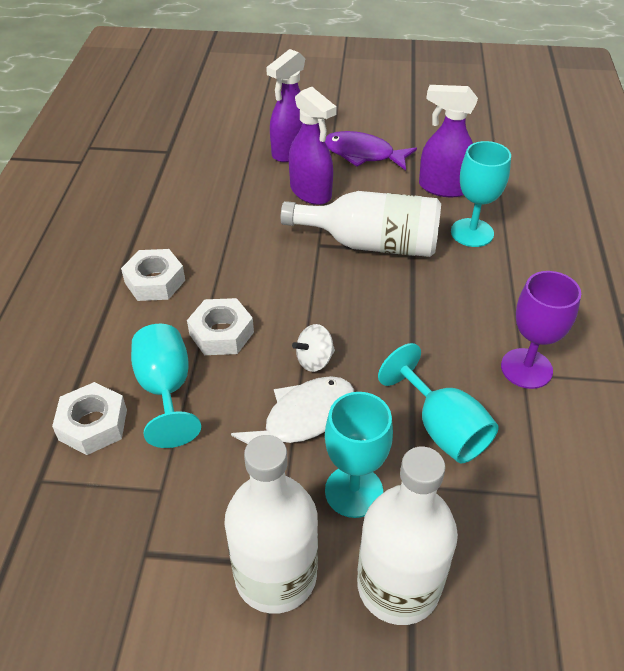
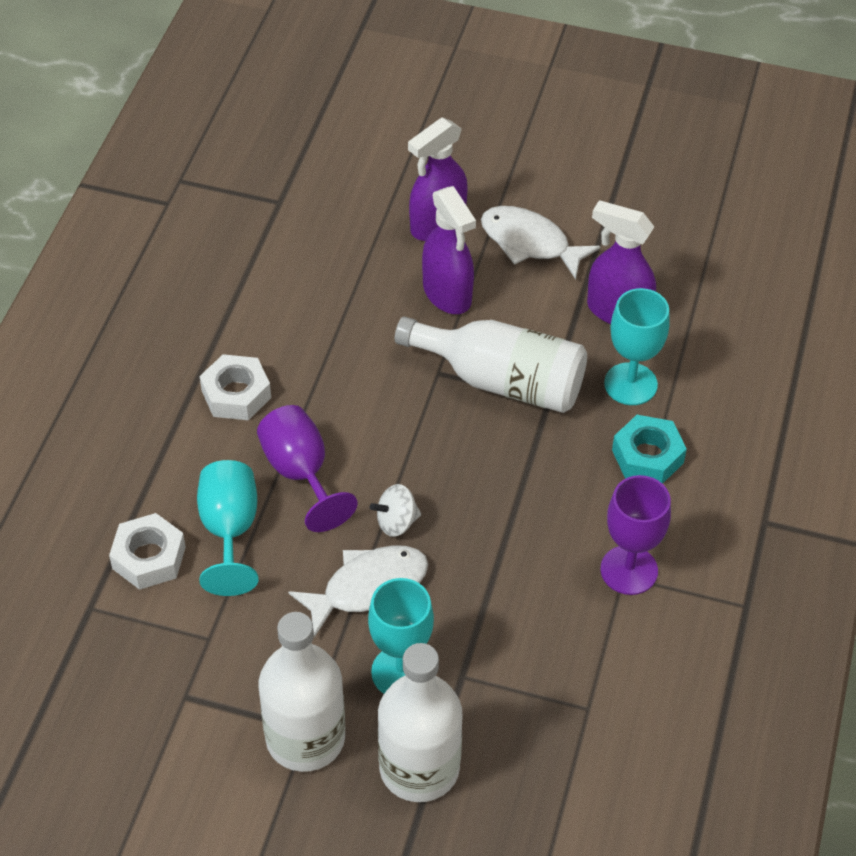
camera: 10 degrees right, 5 degrees up
(221, 333) = (300, 473): white nut -> purple goblet
(363, 154) = (530, 243): purple fish -> white fish
(442, 428) = (512, 622): turquoise goblet -> none
(505, 280) = (647, 456): none -> turquoise nut

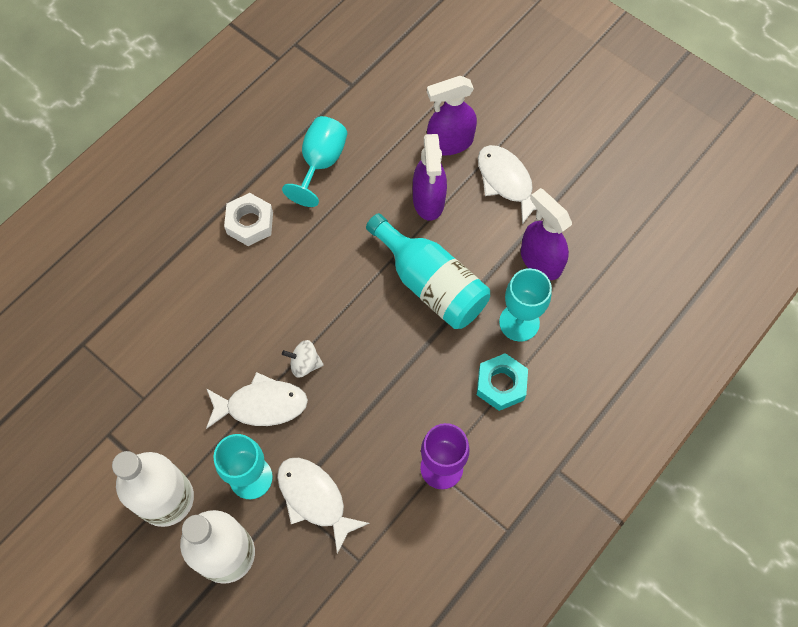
camera: 25 degrees right, 15 degrees up
(149, 557) = (135, 323): white nut -> none
(229, 530) = (195, 324): turquoise goblet -> turquoise goblet (320, 163)
(300, 473) = (261, 300): purple goblet -> none
(494, 663) = (314, 499): none -> white fish
(502, 381) = (431, 284): white bottle -> turquoise bottle

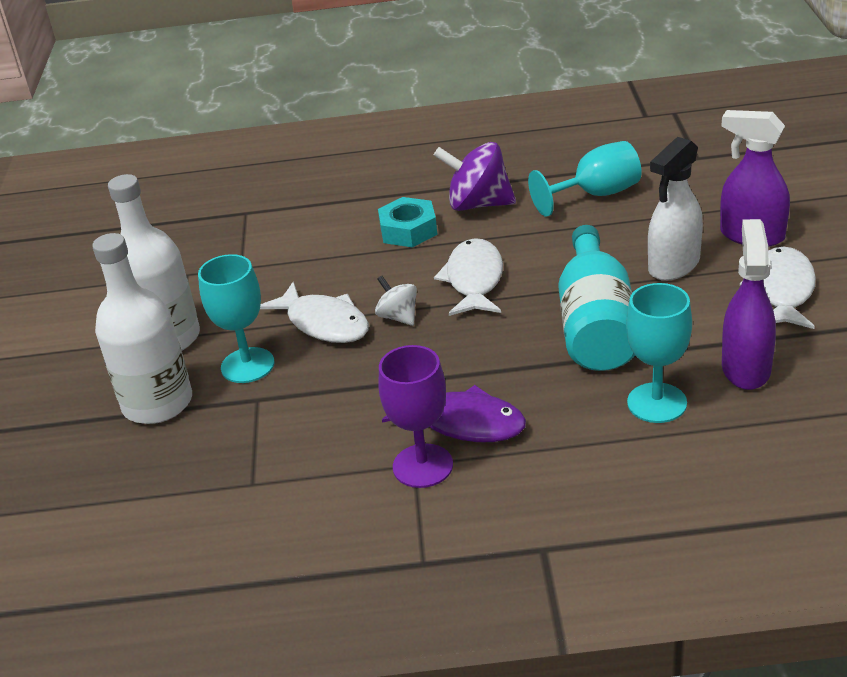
camera: 50 degrees right, 30 degrees down
(250, 223) = (478, 204): white nut -> purple spinning top
(314, 499) = (277, 413): white fish -> white fish (474, 280)
(428, 200) = (673, 265): purple spray bottle -> white spray bottle
(432, 418) = (464, 423): none -> purple fish
(501, 384) = (572, 440): turquoise nut -> turquoise nut (408, 230)

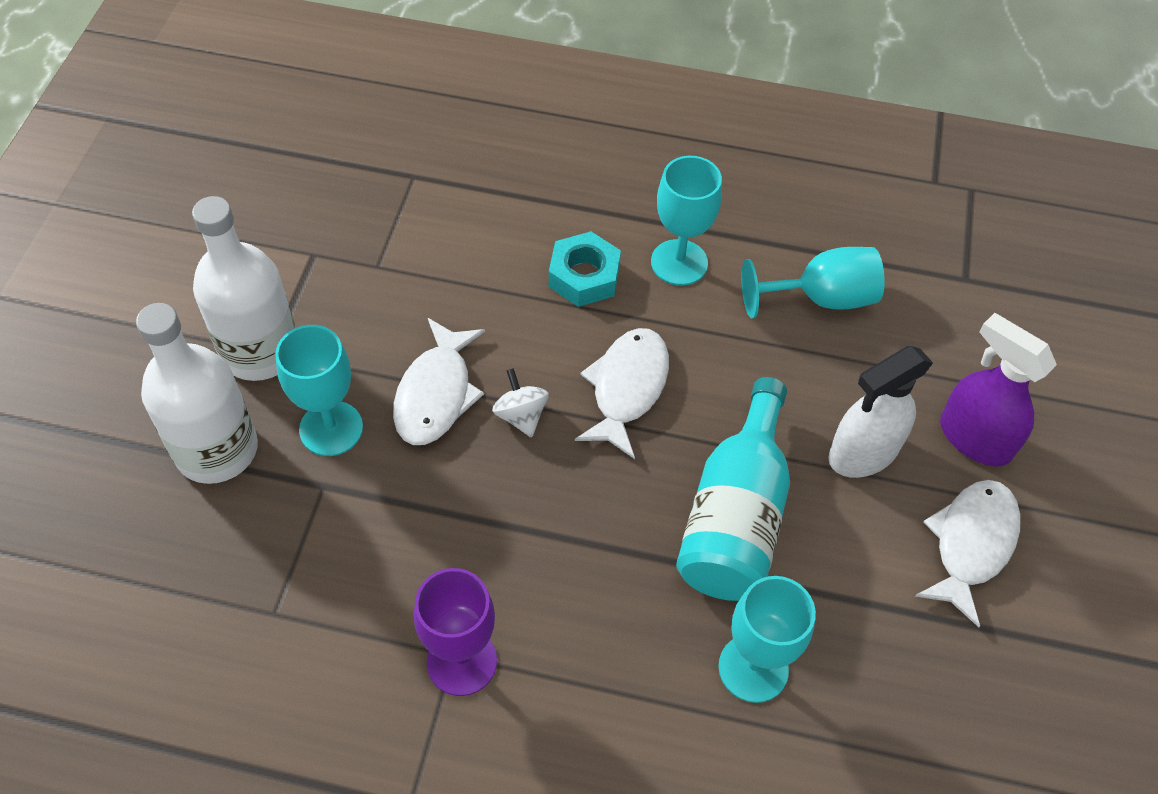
camera: 10 degrees right, 20 degrees up
(324, 323) = (436, 394): white fish -> white fish turned 45 degrees clockwise
(464, 423) = (530, 613): purple fish -> none
(478, 204) = (679, 262): purple spinning top -> turquoise goblet
(746, 368) = (875, 653): purple spray bottle -> none

